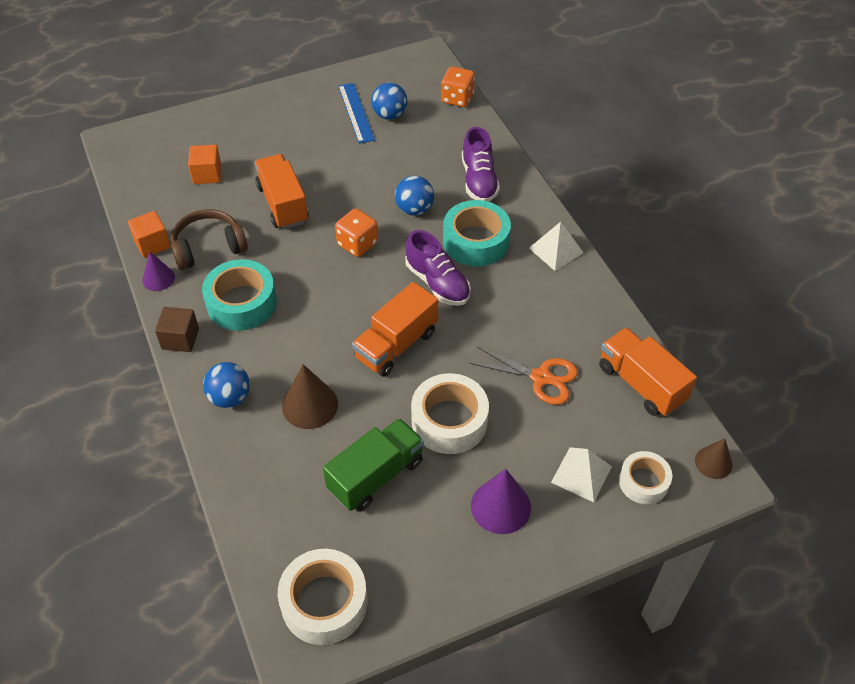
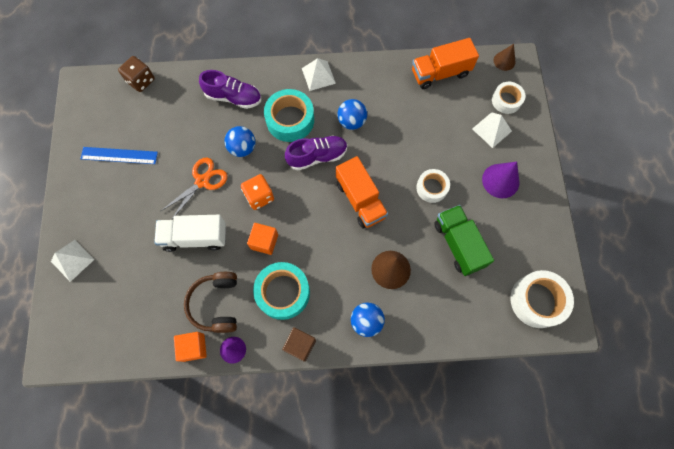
camera: 70 degrees left, 20 degrees up
(207, 174) = (134, 287): orange cube -> orange cube (264, 241)
(221, 119) = (72, 260): none -> white pyramid
(283, 204) = (195, 237): orange truck -> white truck
(389, 115) = (135, 132): blue ball -> blue ball (351, 121)
(449, 421) = (431, 188): white tape -> white tape, size x0.62
(457, 98) = (141, 81): orange dice -> brown dice
(541, 378) = (417, 124): orange scissors -> orange scissors (202, 181)

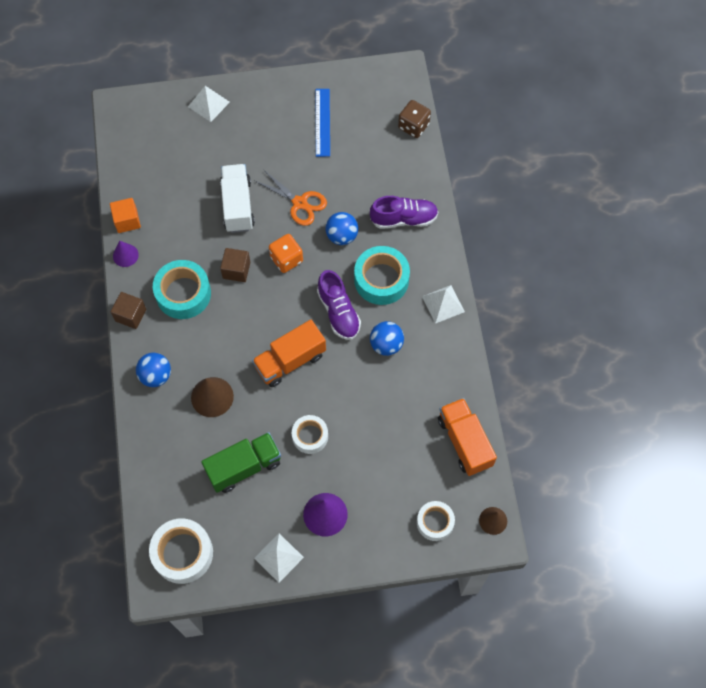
camera: 85 degrees right, 5 degrees down
(216, 304) = (169, 235): brown headphones -> none
(233, 97) = (403, 219): purple shoe -> purple shoe turned 105 degrees counterclockwise
(264, 241) = (236, 270): orange cube -> brown cube
(491, 130) = (392, 504): white pyramid -> white pyramid (278, 557)

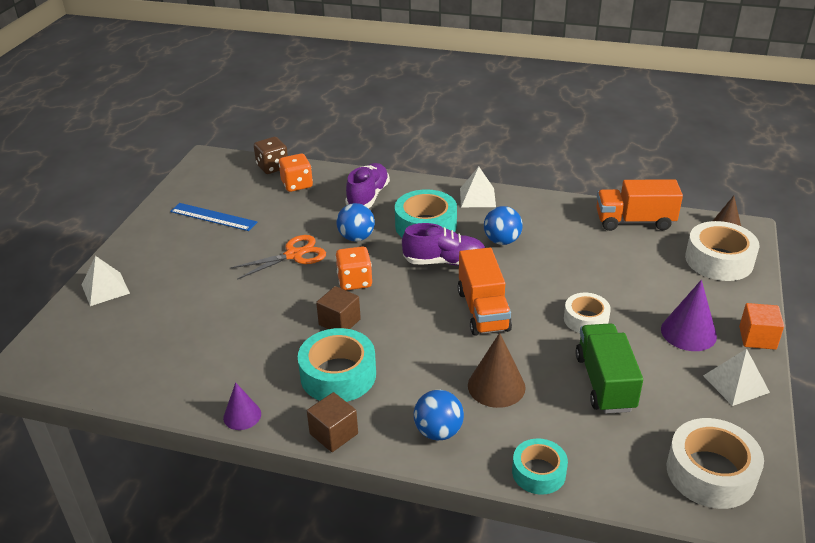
camera: 65 degrees left, 30 degrees down
(127, 221) = (194, 400): orange cube -> orange cube (757, 338)
(144, 447) = (538, 472): none -> turquoise tape
(238, 205) = (257, 300): white truck -> none
(396, 157) = (297, 184): none -> orange dice
(435, 522) = (719, 260): white tape -> white tape, size x1.61

